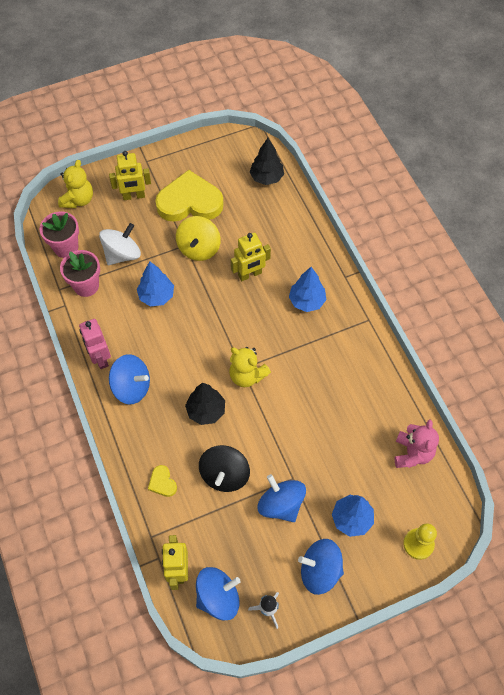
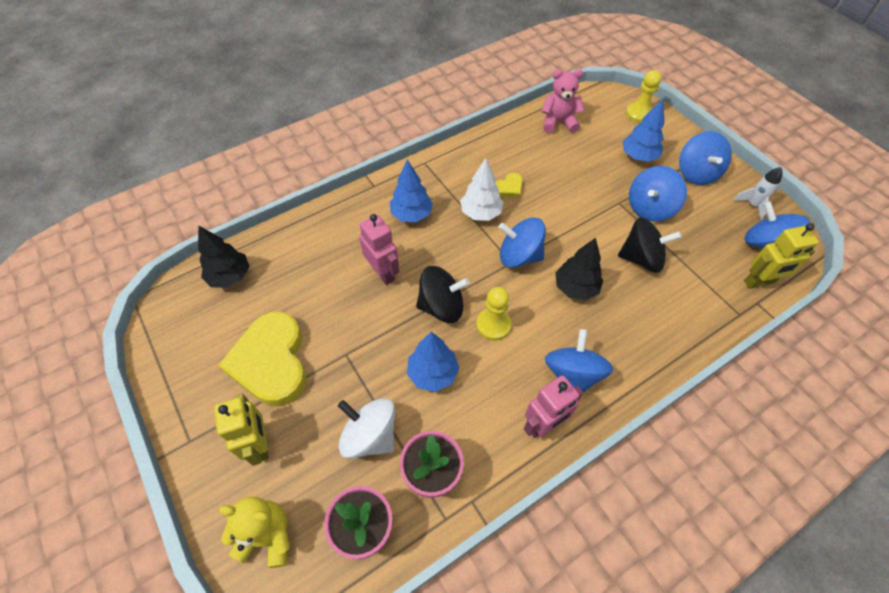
camera: 100 degrees left, 5 degrees down
(162, 482) = (676, 315): yellow heart -> yellow heart (509, 188)
(186, 342) = (493, 325): none -> yellow pawn
(199, 248) = (350, 336): yellow spinning top -> none
(210, 310) = (442, 306): none -> black spinning top
(247, 375) = (519, 256): yellow teddy bear -> blue spinning top
(250, 274) = (383, 273): yellow robot -> pink robot
(299, 355) = (481, 213): none -> white tree

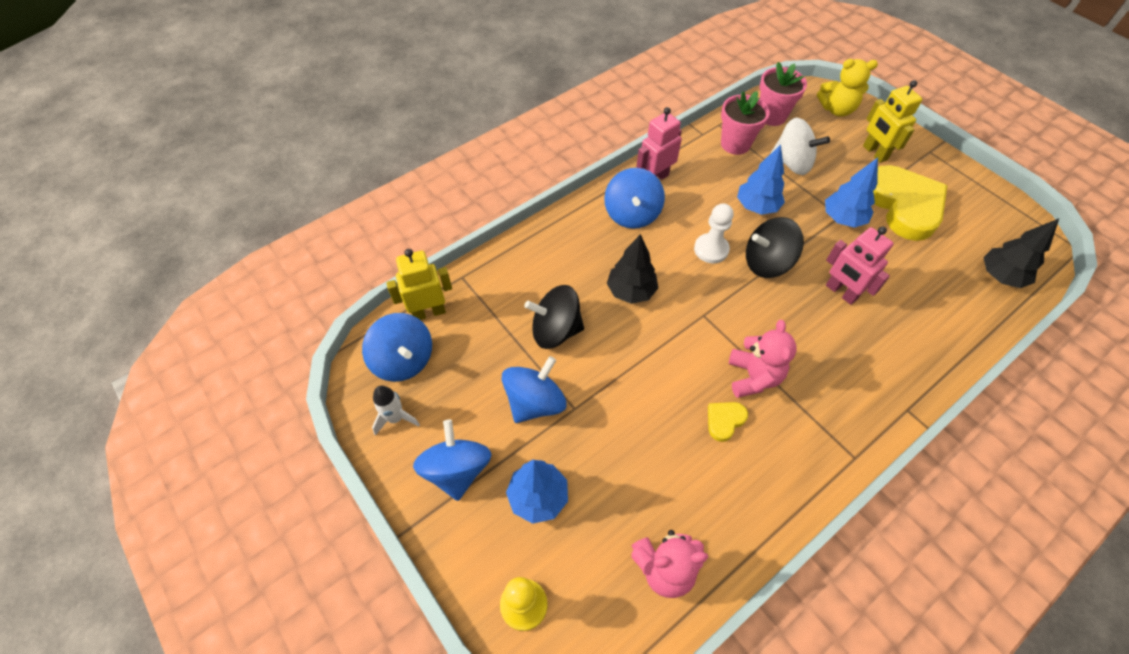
camera: 175 degrees right, 0 degrees up
(411, 214) = (839, 368): blue tree -> blue tree (842, 219)
(481, 213) = (753, 377): white tree -> pink teddy bear
(493, 325) = (711, 249): yellow pawn -> white pawn
(519, 256) = (696, 323): blue spinning top -> none

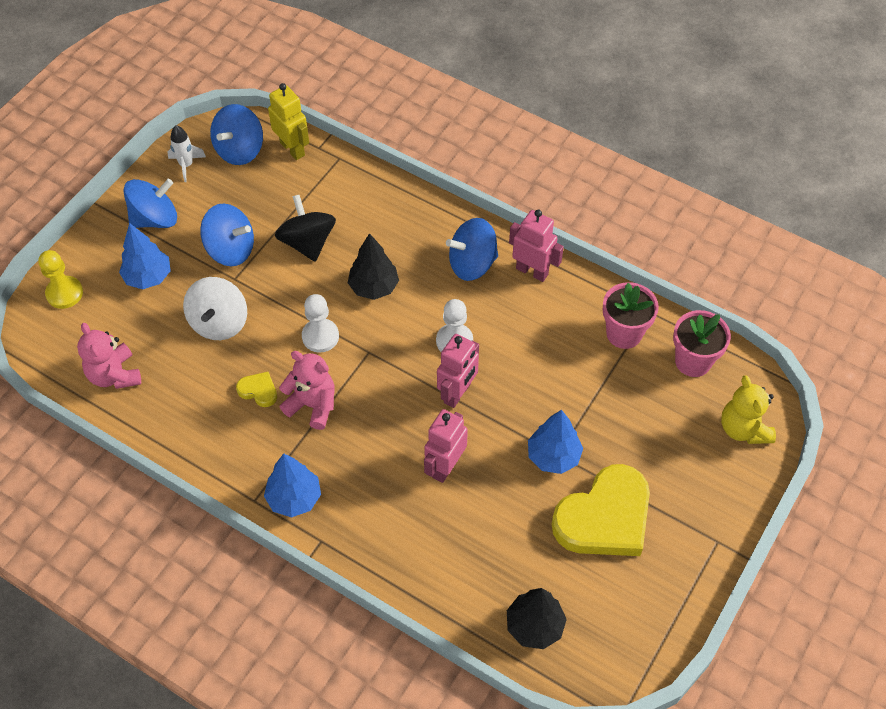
camera: 70 degrees right, 0 degrees up
(674, 349) = (320, 336): none -> white pawn
(753, 377) = (312, 405): pink teddy bear -> pink teddy bear turned 135 degrees counterclockwise
(756, 207) = (534, 371): blue tree -> blue tree (294, 498)
(766, 263) = (457, 393): black spinning top -> pink robot
(792, 163) = (620, 394): white spinning top -> white spinning top (219, 322)
(874, 153) = (682, 478): yellow robot -> none

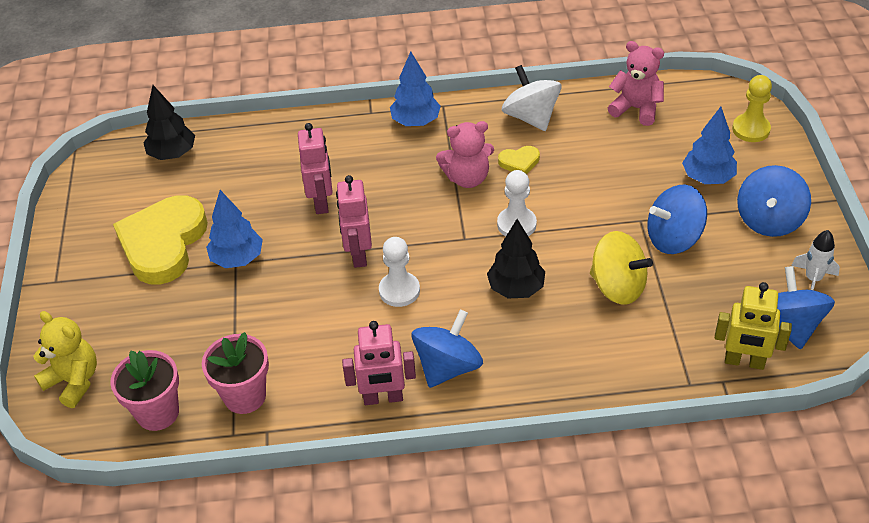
camera: 145 degrees right, 10 degrees down
(219, 322) = (608, 184): white spinning top -> white spinning top (531, 117)
(307, 242) = (618, 286): black spinning top -> yellow spinning top

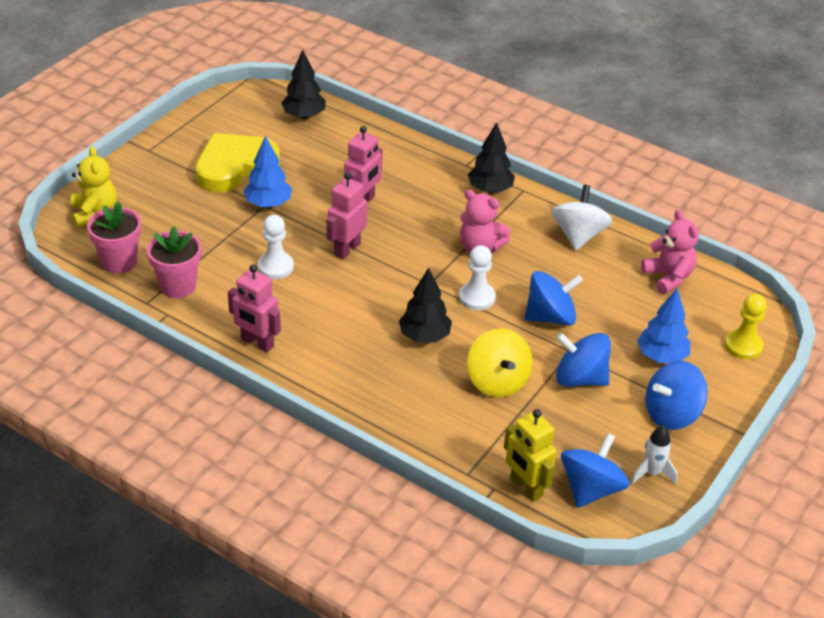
camera: 35 degrees right, 5 degrees down
(399, 291) = (345, 287): white pawn -> white pawn (275, 267)
(415, 121) = (490, 189): blue tree -> black tree
(448, 367) = (319, 353): blue spinning top -> blue spinning top (550, 317)
(519, 162) = (531, 259): yellow heart -> none

